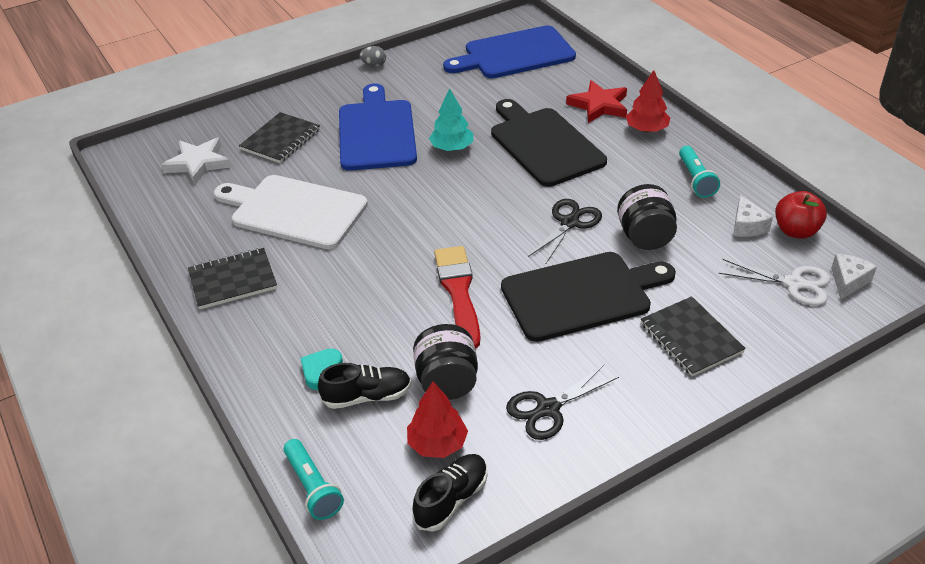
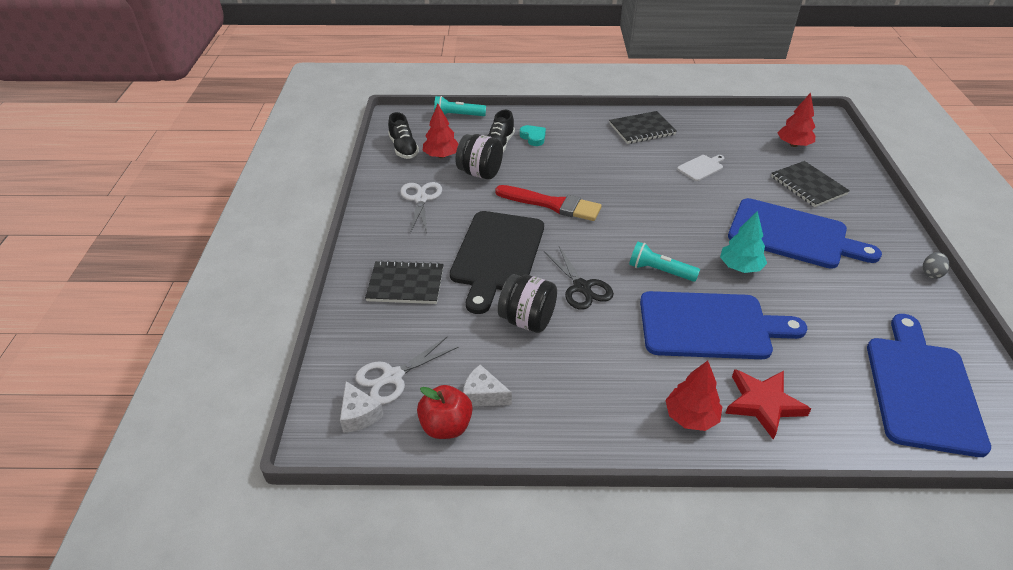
camera: 120 degrees right, 0 degrees up
(198, 163) = (793, 144): white star -> red tree
(233, 280) = (642, 129): black notebook -> black notebook turned 60 degrees clockwise
(294, 211) = (701, 167): white cutting board -> white cutting board, size x0.43
(544, 144) = (710, 326): black cutting board -> blue cutting board
(548, 409) = (421, 199): black scissors -> white scissors
(695, 179) = (577, 402): turquoise flashlight -> turquoise flashlight (660, 271)

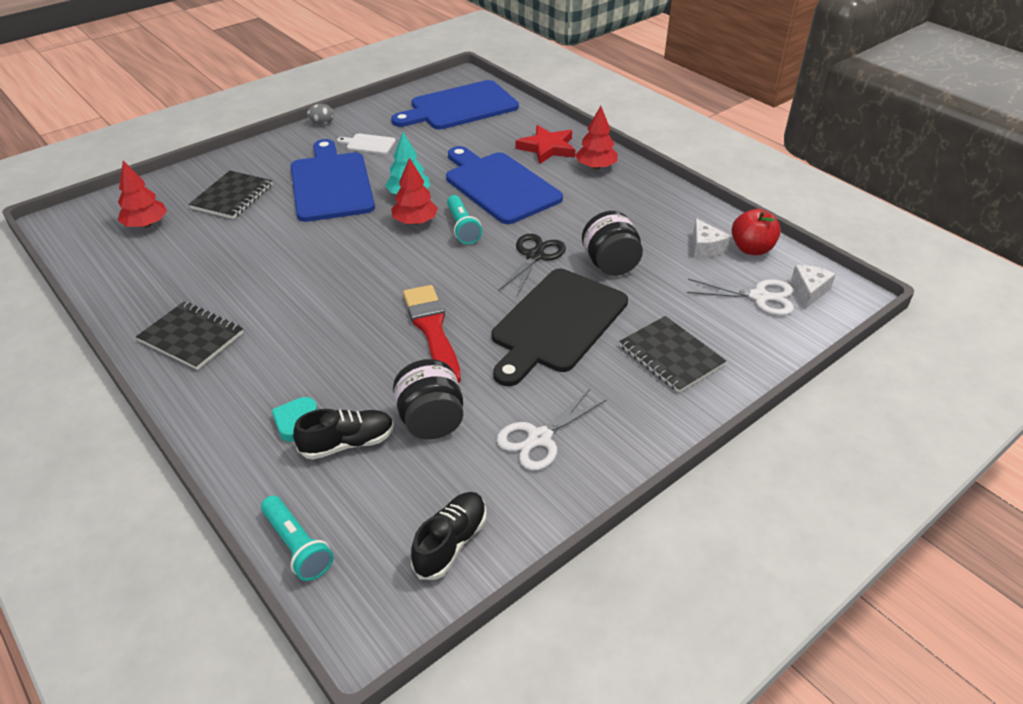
camera: 130 degrees left, 0 degrees up
(441, 156) = (428, 485): red tree -> red tree (415, 222)
(497, 255) = (557, 323): black cutting board -> black cutting board turned 150 degrees clockwise
(701, 167) = (252, 264): white cutting board -> white cutting board (369, 144)

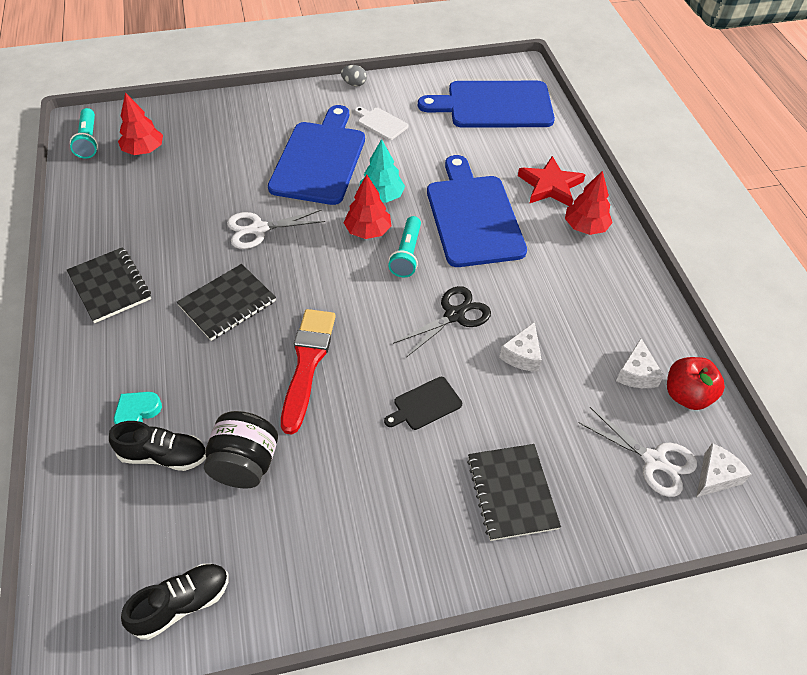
camera: 25 degrees right, 10 degrees up
(232, 197) = (228, 144): black notebook -> black notebook (227, 303)
(297, 546) = (64, 542): turquoise flashlight -> turquoise flashlight (88, 141)
(539, 438) = (326, 529): white scissors -> white scissors (259, 229)
(557, 323) = (425, 404): black cutting board -> black cutting board, size x0.43
(610, 264) = (522, 355): black jar -> white cheese

